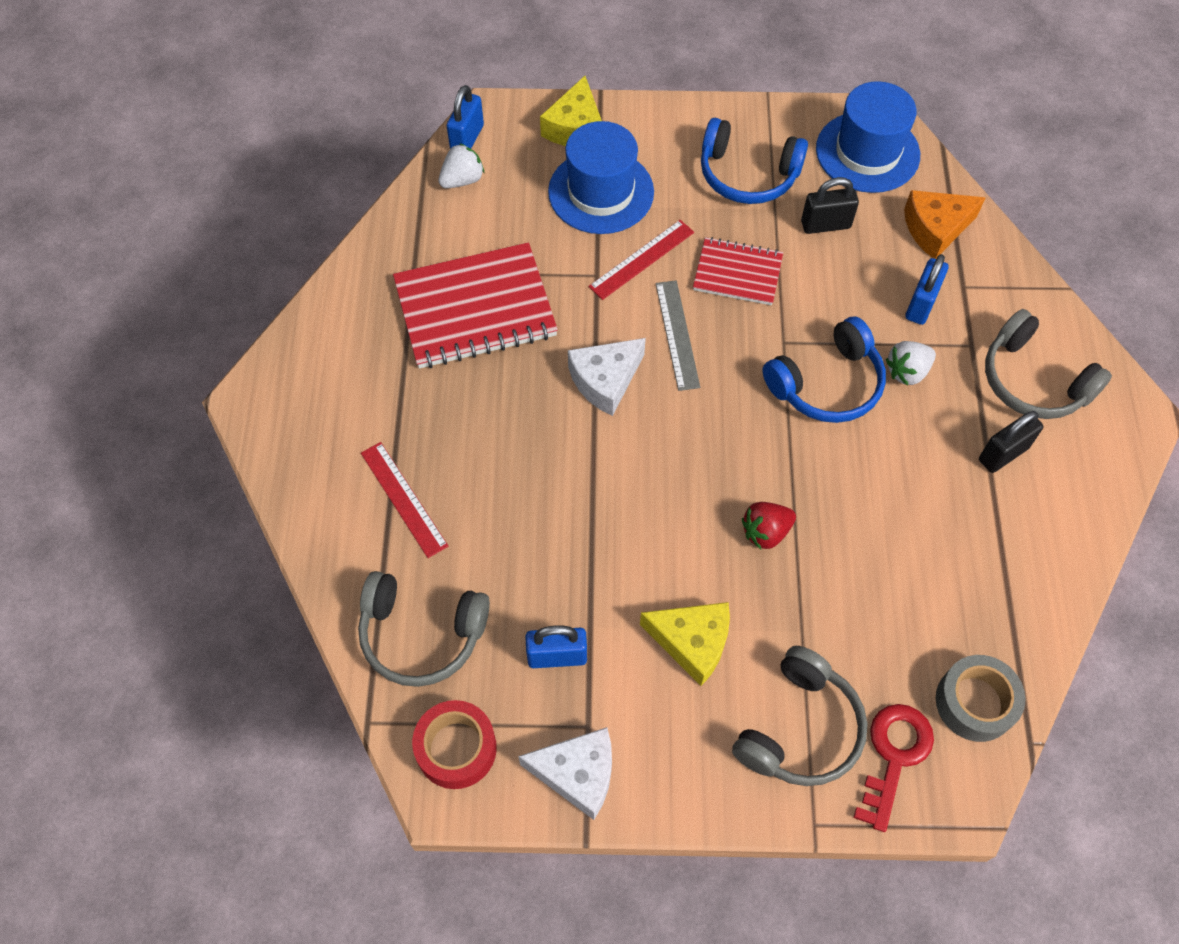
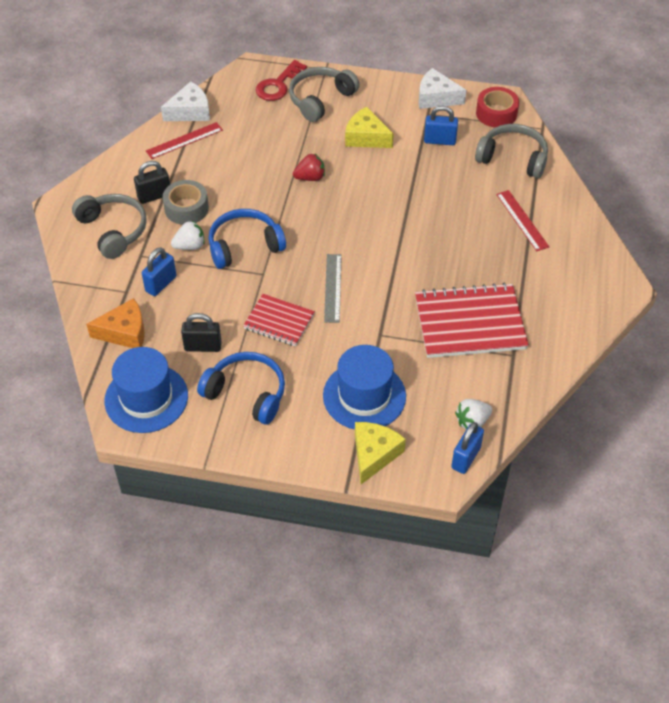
camera: 170 degrees left, 10 degrees down
(605, 381) = (387, 267): white cheese -> white cheese (190, 111)
(642, 259) = (345, 340): red ruler -> red ruler (184, 140)
(975, 702) = (228, 98): grey tape -> grey tape (186, 208)

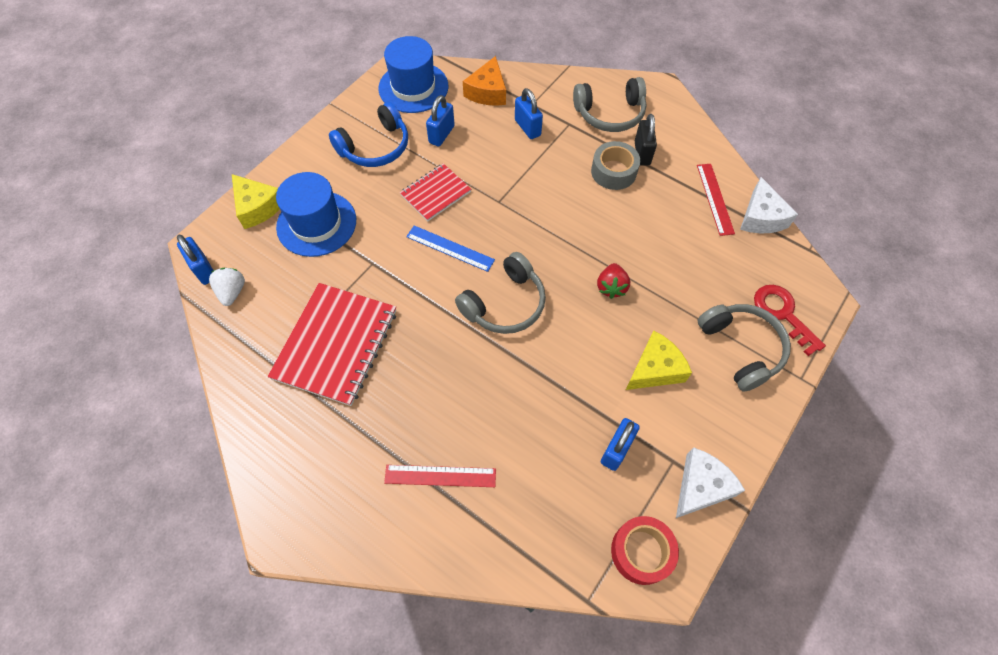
camera: 115 degrees right, 10 degrees up
(190, 246) = (563, 160): white strawberry -> none
(203, 346) = (441, 134): black padlock -> blue padlock
(244, 246) = (541, 199): blue headphones -> none
(332, 288) = (450, 248): grey ruler -> blue ruler
(513, 158) = (547, 525): grey headphones -> grey headphones (505, 304)

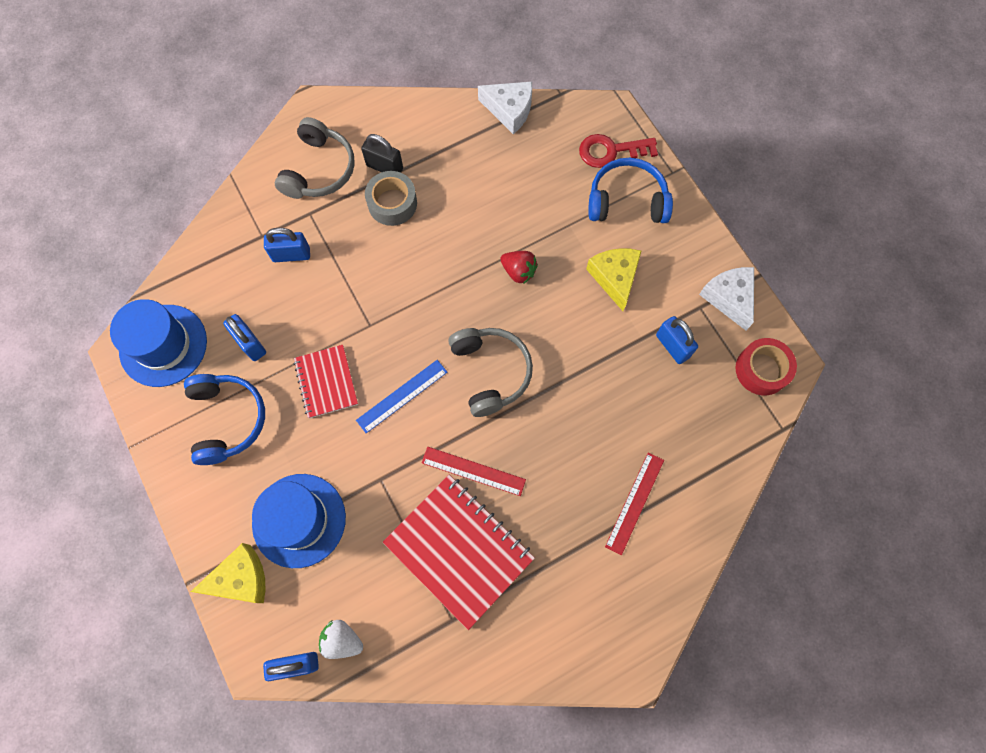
camera: 65 degrees left, 10 degrees up
(487, 92) = (218, 271): orange cheese -> none
(715, 198) = (470, 135): red ruler -> red ruler (473, 471)
(741, 348) = (627, 201): grey headphones -> blue headphones

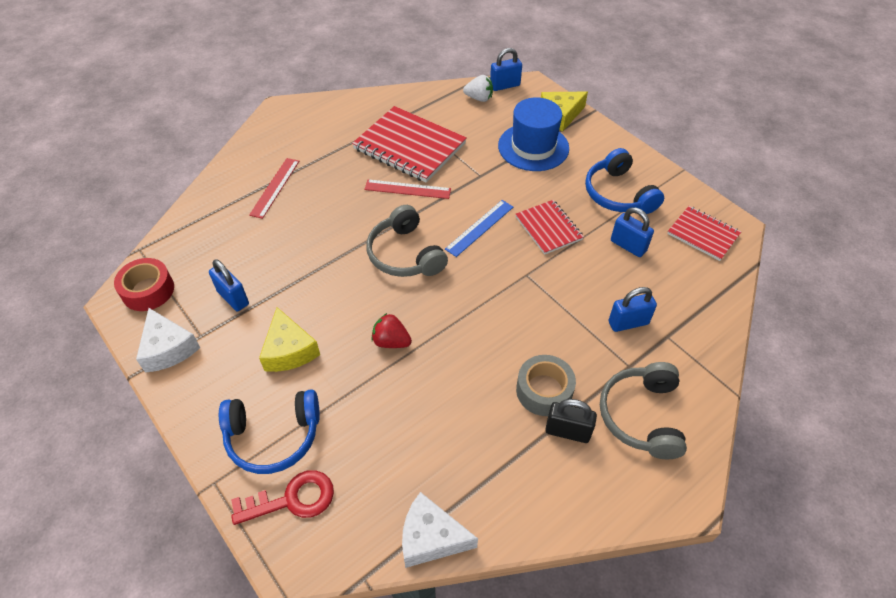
camera: 170 degrees right, 20 degrees down
(163, 345) = (703, 234): blue hat -> red notebook

